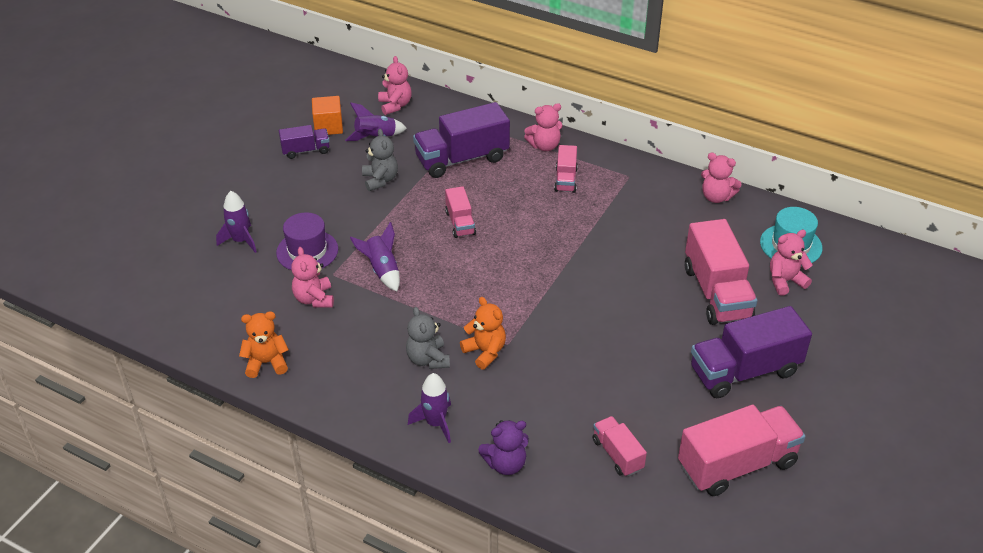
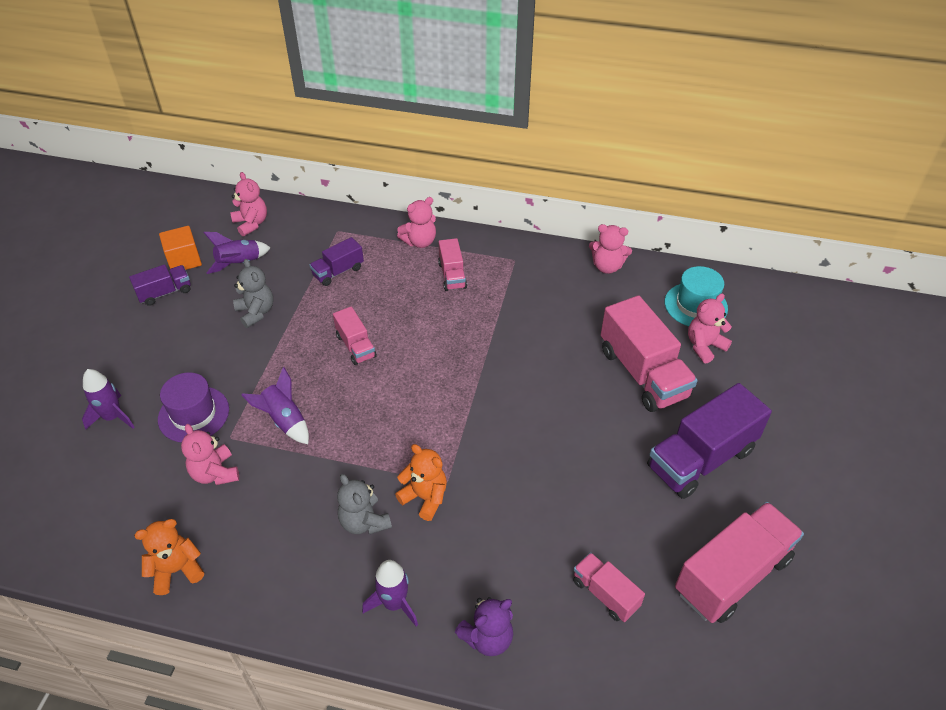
camera: 15 degrees left, 5 degrees up
(462, 159) = (338, 271): purple truck -> purple truck, size x0.53

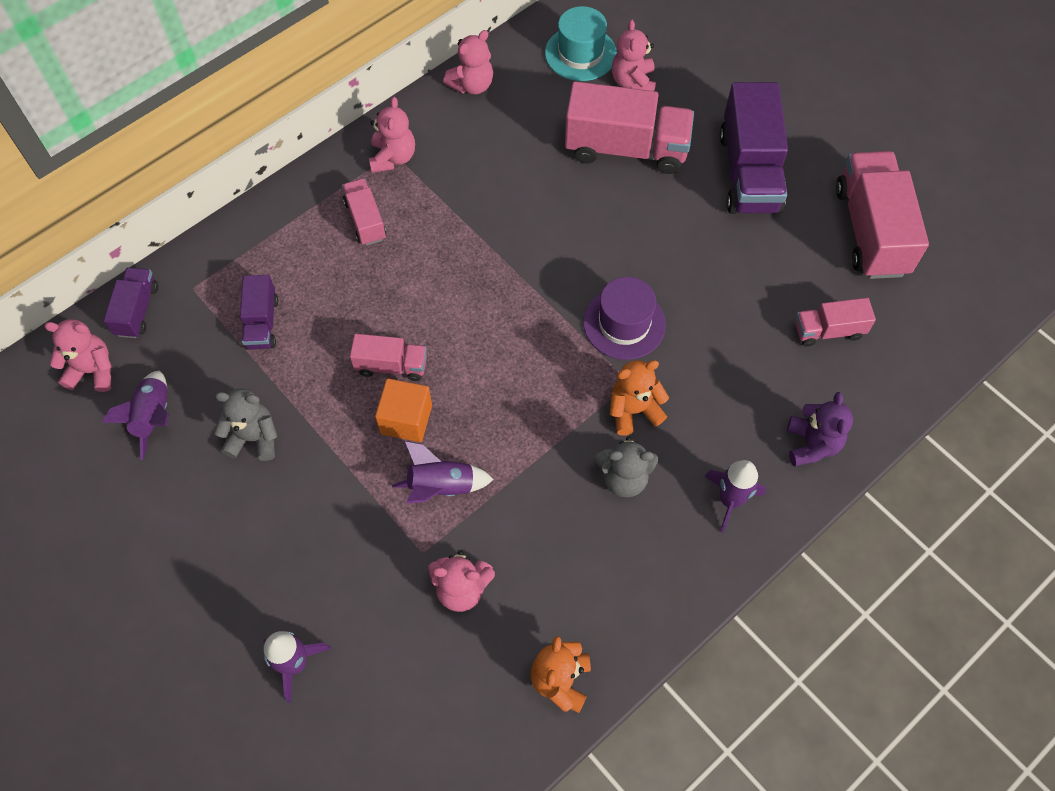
camera: 55 degrees left, 15 degrees up
(165, 292) = (131, 522): purple truck -> purple truck (137, 310)
(184, 260) = (91, 475): orange cube -> orange cube (406, 419)
(193, 414) = (360, 574): purple hat -> purple hat (624, 323)
(419, 242) = (286, 220): pink teddy bear -> pink teddy bear (393, 157)
(452, 275) = (365, 220): pink truck -> pink truck turned 135 degrees counterclockwise

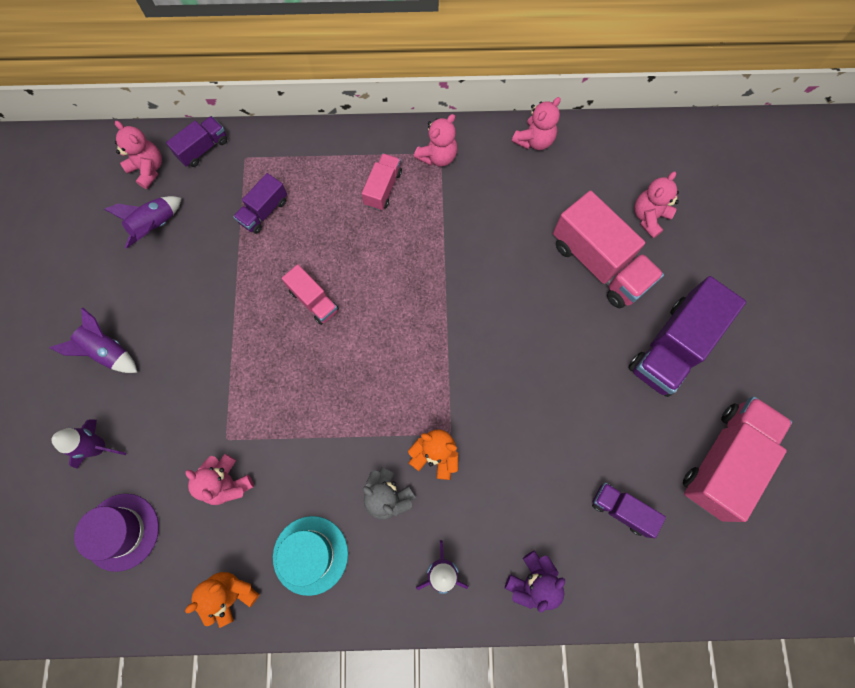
camera: 40 degrees right, 10 degrees up
(254, 438) = (197, 284): grey teddy bear -> none
(406, 419) = (291, 344): orange cube -> none
(441, 486) = (273, 406): purple rocket -> purple rocket (108, 351)
(472, 85) = (534, 140): pink teddy bear -> pink teddy bear turned 45 degrees counterclockwise
(580, 53) = (630, 169): turquoise hat -> turquoise hat (310, 555)
(624, 323) = (484, 389): purple hat -> purple hat (121, 531)
(828, 331) = (621, 510): pink truck -> purple truck

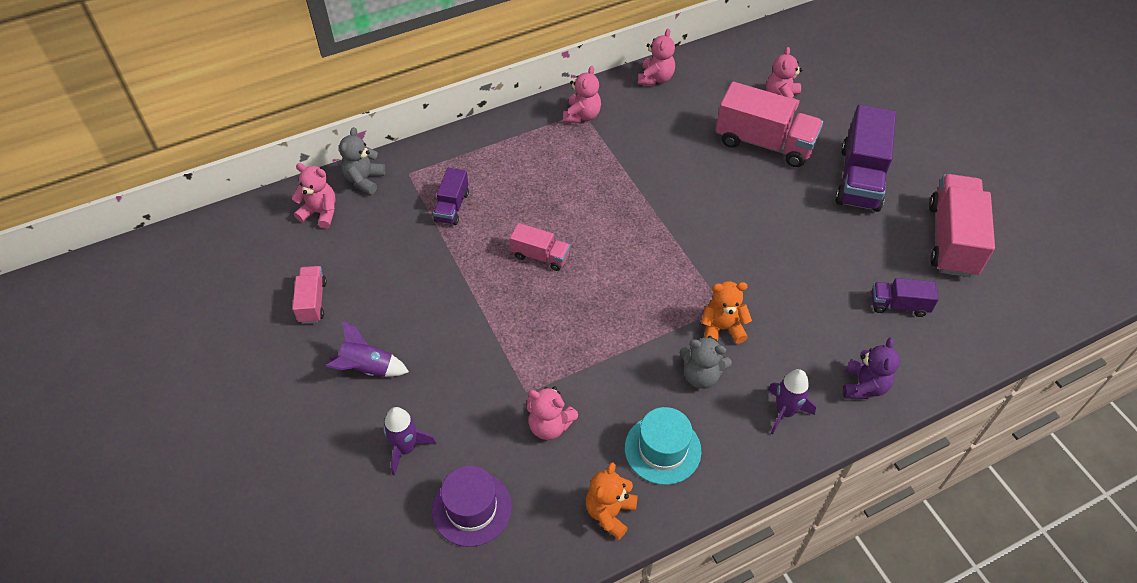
camera: 25 degrees left, 20 degrees down
(155, 226) = (354, 253): purple rocket -> none
(203, 148) = (364, 180): purple truck -> grey teddy bear
(383, 188) = (549, 153): pink truck -> pink truck (312, 302)

